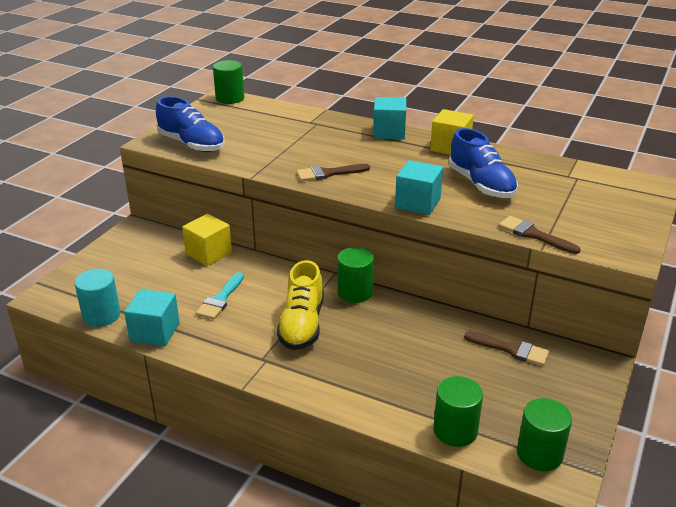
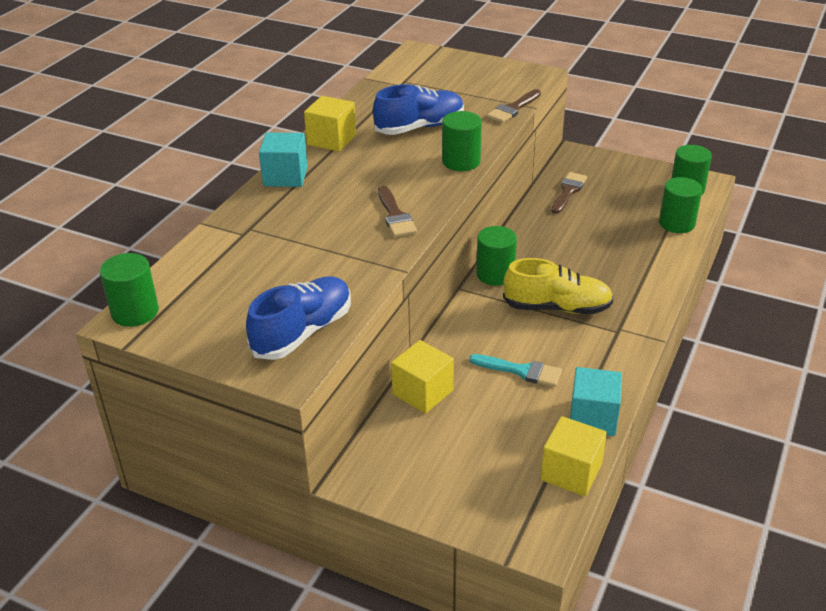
camera: 90 degrees left, 5 degrees up
(101, 315) = (571, 472): turquoise cylinder -> yellow cube
(417, 203) = (461, 161): turquoise cube -> green cylinder

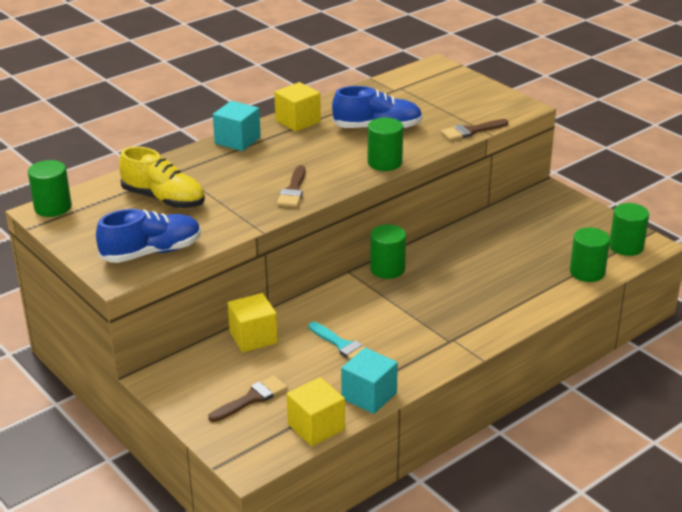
camera: 25 degrees right, 5 degrees down
(557, 307) = (415, 308): yellow shoe -> yellow shoe (164, 199)
(568, 191) = (512, 220): brown brush -> brown brush (251, 398)

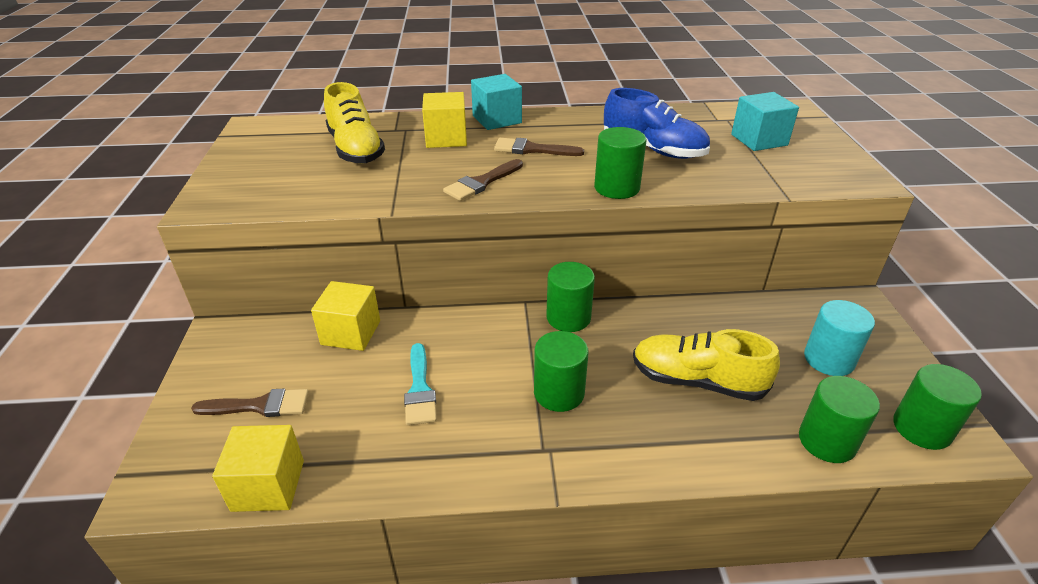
camera: 35 degrees right, 5 degrees up
(53, 207) = (264, 125): green cylinder -> green cylinder (559, 393)
(151, 252) = (266, 194): blue shoe -> none
(298, 121) = (577, 119): yellow cube -> yellow cube (446, 138)
(369, 396) = (370, 476): turquoise cube -> turquoise cube (759, 140)
(471, 131) = (764, 187): brown brush -> brown brush (532, 149)
(498, 272) = (697, 381): none -> yellow shoe
(557, 231) = (829, 359): none -> turquoise cylinder

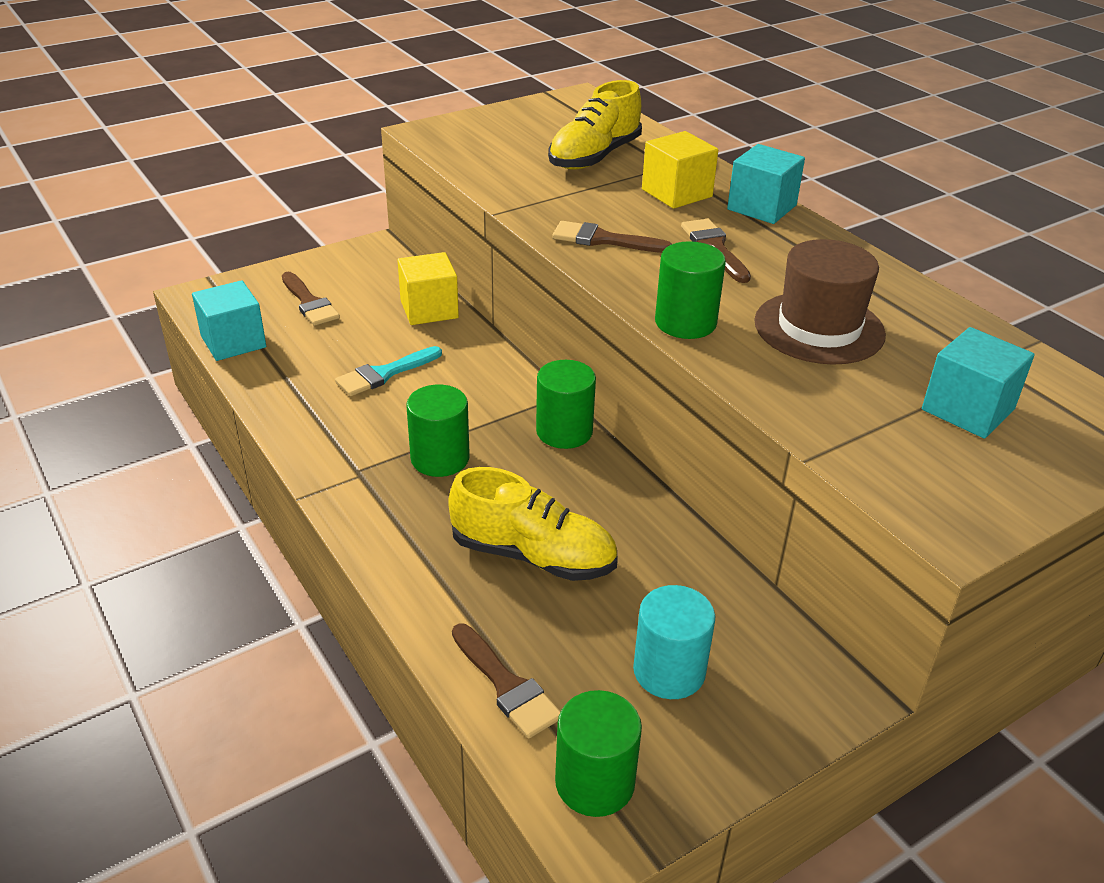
camera: 60 degrees right, 0 degrees up
(268, 485) = (233, 342): yellow cube -> turquoise cube
(653, 150) = (819, 328): blue shoe -> brown hat
(697, 381) = (533, 555): yellow shoe -> yellow shoe turned 120 degrees clockwise
(827, 441) = (507, 685): green cylinder -> brown brush

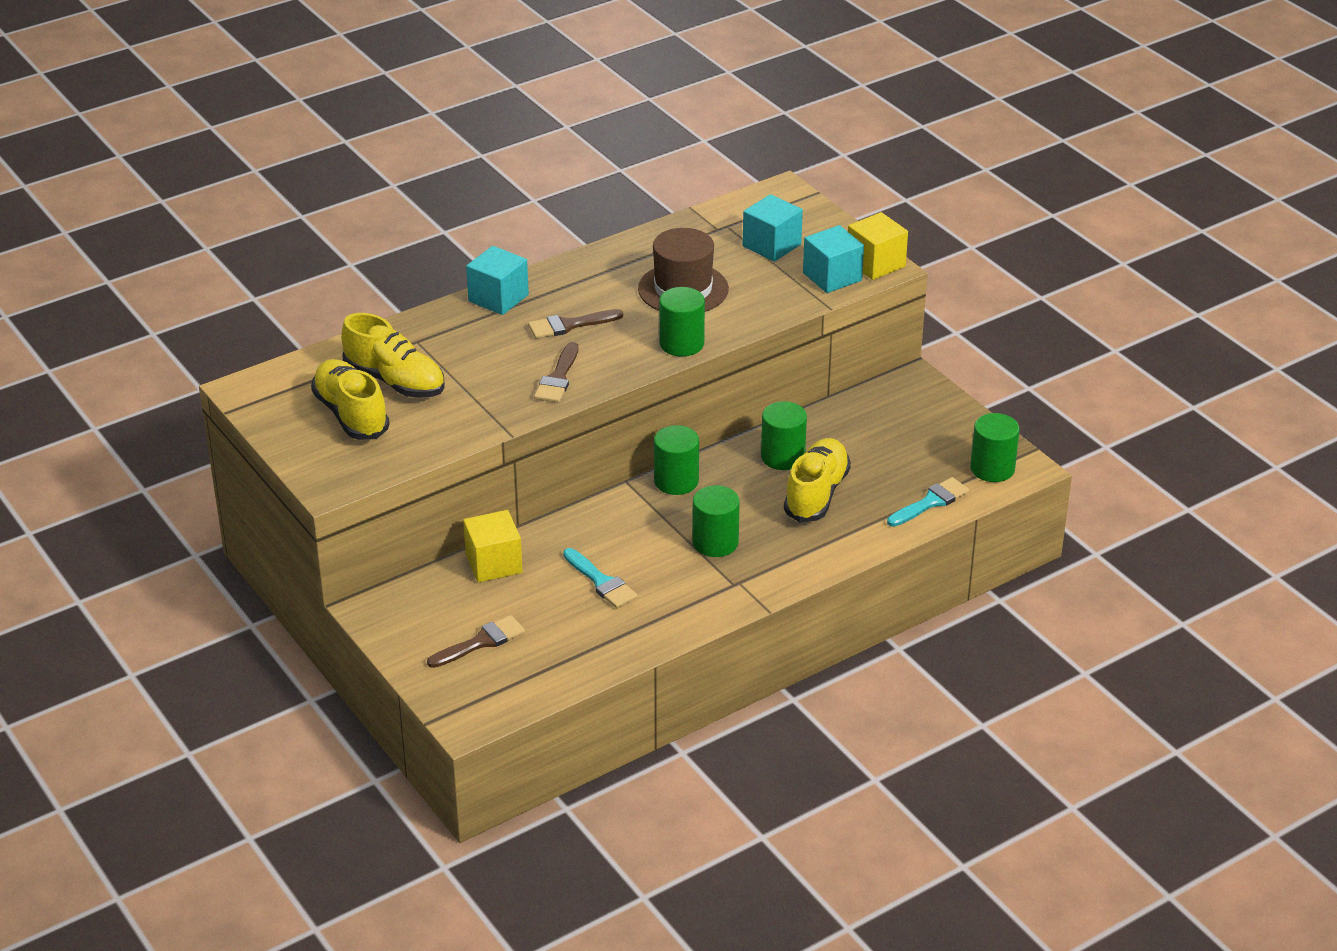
camera: 90 degrees left, 0 degrees up
(233, 342) = (552, 682): turquoise cube -> turquoise cube (832, 277)
(507, 685) = (931, 502): brown brush -> turquoise brush
(537, 138) = (351, 415): none -> yellow shoe
(618, 527) = (782, 457): none -> green cylinder
(669, 671) = (908, 440): turquoise cylinder -> none
(676, 193) = (471, 339): yellow cube -> yellow cube (875, 263)

